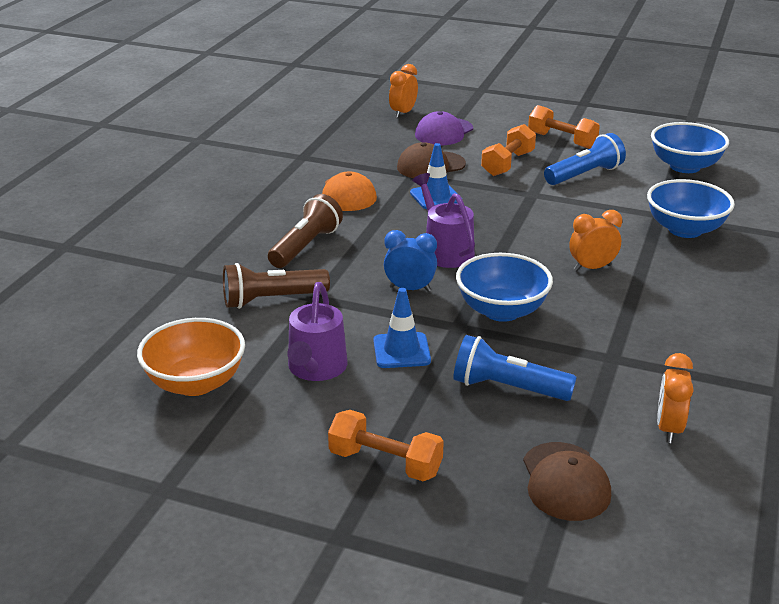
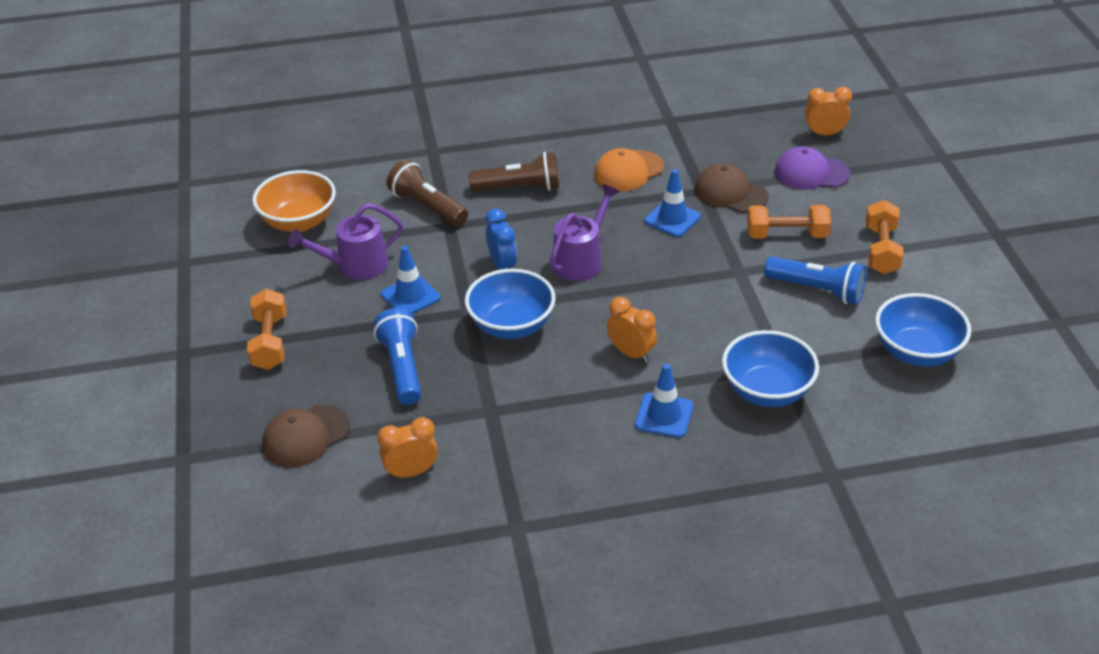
camera: 60 degrees right, 10 degrees up
(682, 278) = (664, 415): none -> blue traffic cone

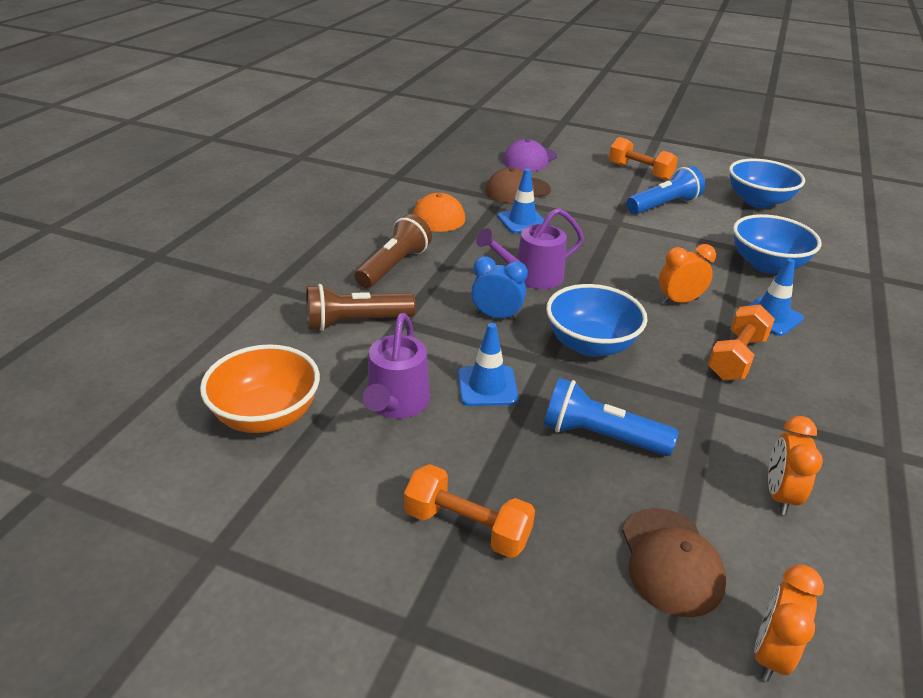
camera: 60 degrees left, 5 degrees down
(581, 260) = (532, 277): purple watering can -> purple watering can turned 90 degrees counterclockwise
(786, 235) = (590, 192): orange dumbbell -> orange dumbbell (736, 357)
(824, 134) = (492, 140): orange clock -> orange clock (770, 653)

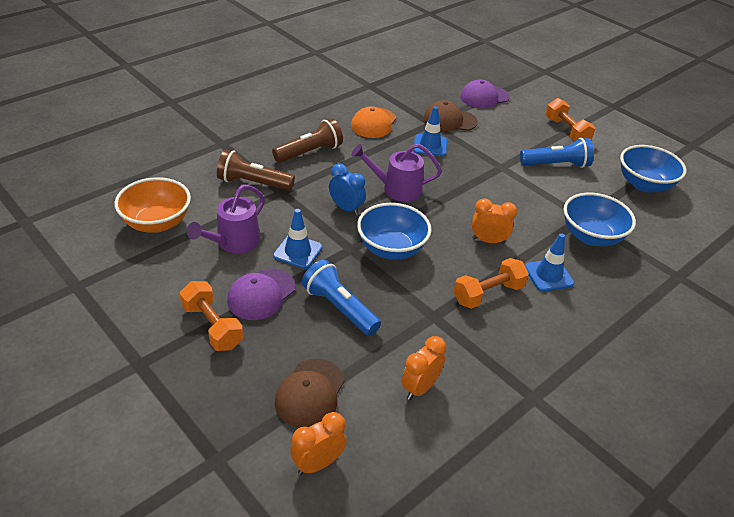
camera: 25 degrees right, 5 degrees up
(492, 457) = (261, 294): none -> purple cap

